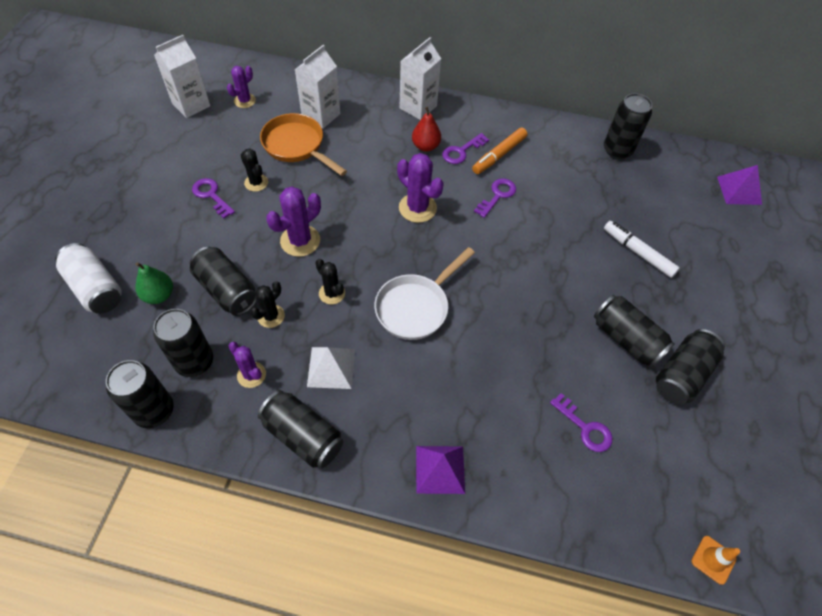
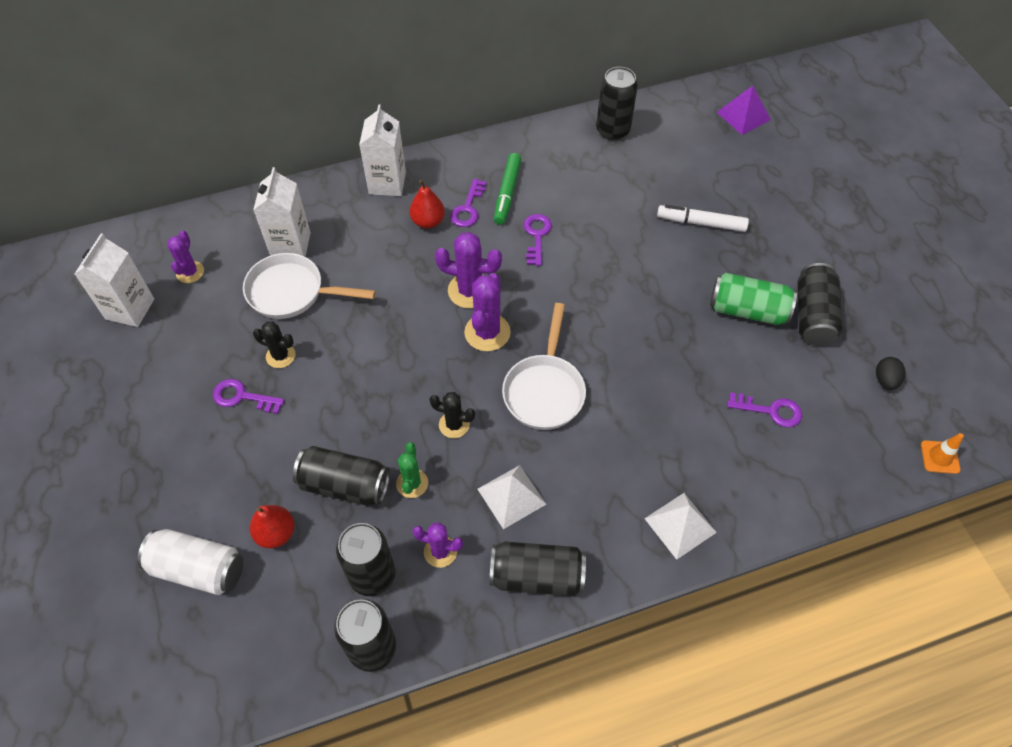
camera: 30 degrees left, 0 degrees up
(159, 295) = (276, 533): green pear -> red pear
(271, 316) = (412, 483): black cactus -> green cactus
(297, 146) = (292, 292): orange pan -> white pan
(300, 241) = (379, 390): purple cactus -> purple cactus (487, 332)
(440, 469) = (680, 525): purple pyramid -> white pyramid
(499, 155) = (507, 193): orange marker -> green marker
(626, 339) = (748, 310): black can -> green can
(709, 464) = (885, 380): none -> black egg

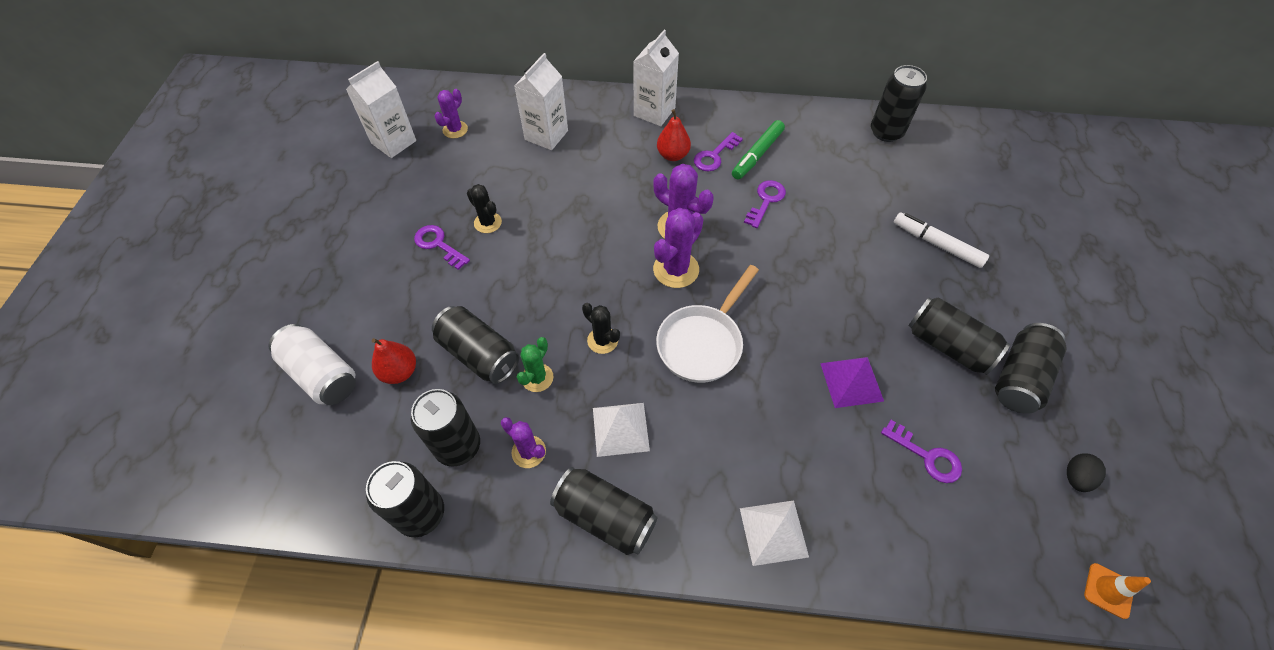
camera: 25 degrees right, 0 degrees up
(292, 292) = (526, 174): white pan -> none
(743, 116) = (1029, 159): purple pyramid -> purple pyramid (851, 381)
(748, 310) = (948, 345): green can -> black can

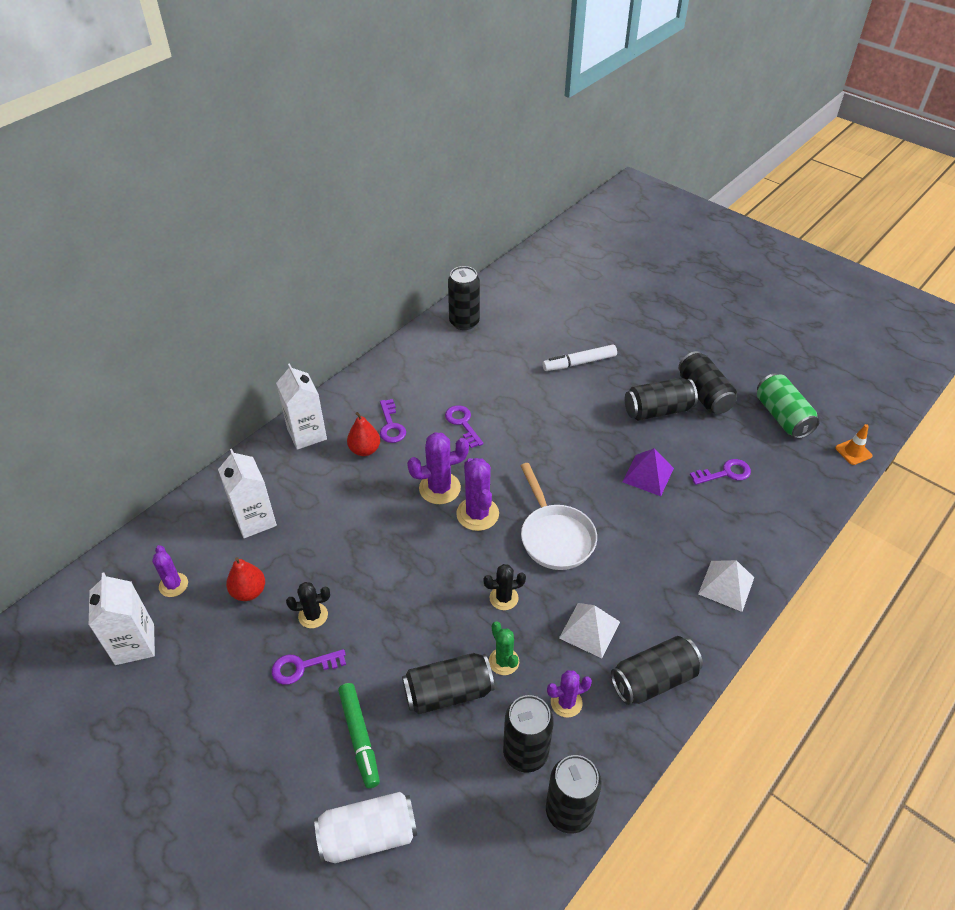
camera: 55 degrees left, 10 degrees down
(399, 372) = (417, 765): red pear -> red pear (249, 591)
(757, 155) = (415, 401): green marker -> green marker (359, 737)
(1076, 478) = (782, 417): black egg -> green can

